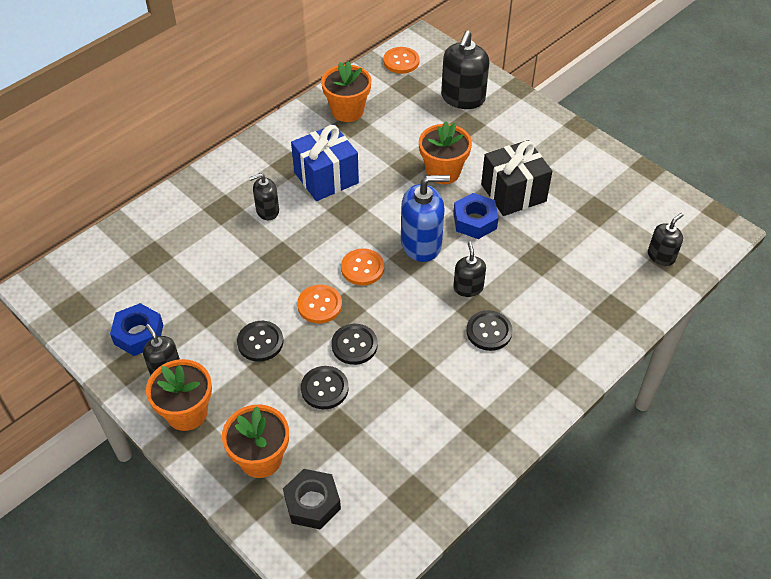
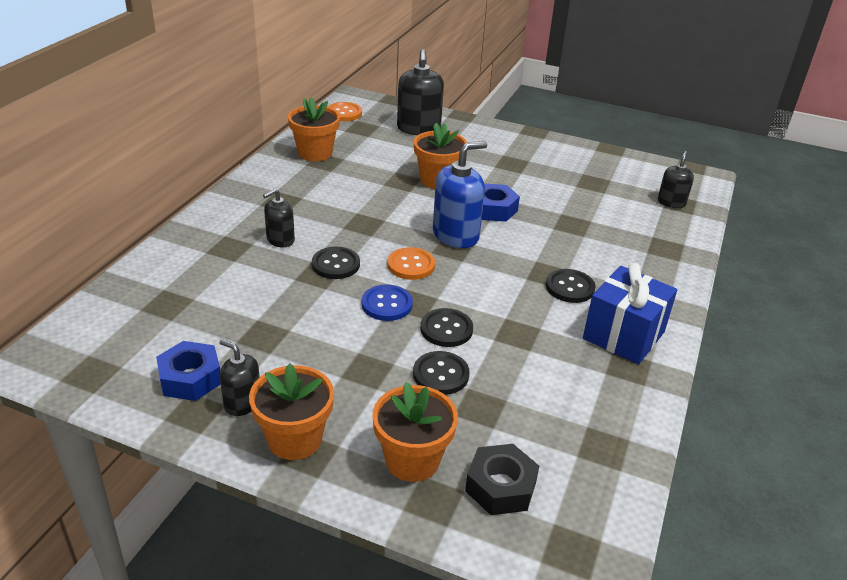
camera: 25 degrees left, 15 degrees down
(260, 342) = (342, 351): black button -> black button (336, 264)
(319, 305) = (387, 304): orange button -> blue button
(326, 178) = (326, 204): blue gift -> blue gift (623, 335)
(468, 288) = (525, 259): black soap dispenser -> none
(513, 193) = (512, 183): black gift -> none

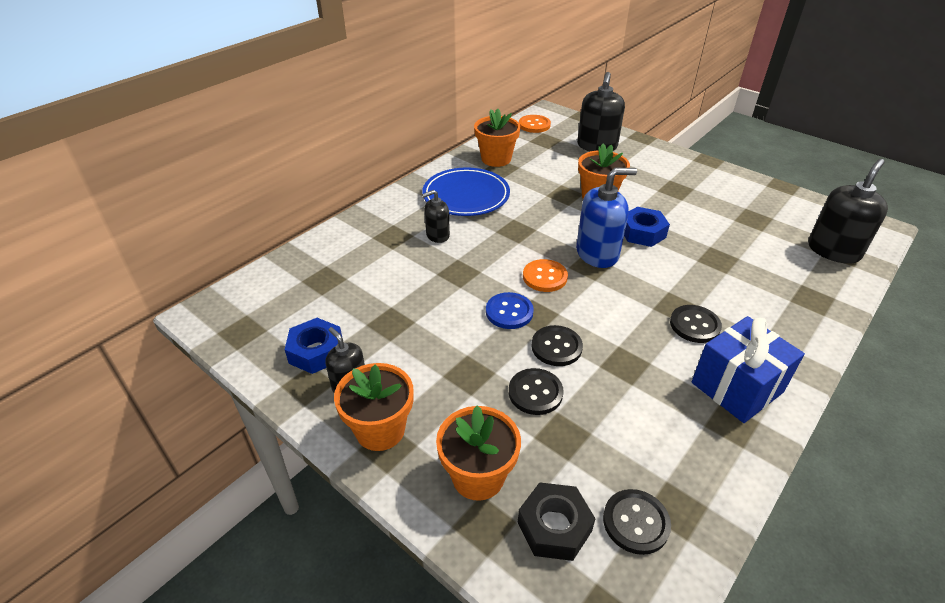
camera: 20 degrees right, 5 degrees up
(296, 195) = (466, 196): none -> blue plate
(336, 264) = (477, 265): black button -> black button (636, 522)
(671, 202) = (833, 251): black soap dispenser -> black soap dispenser, size x1.74

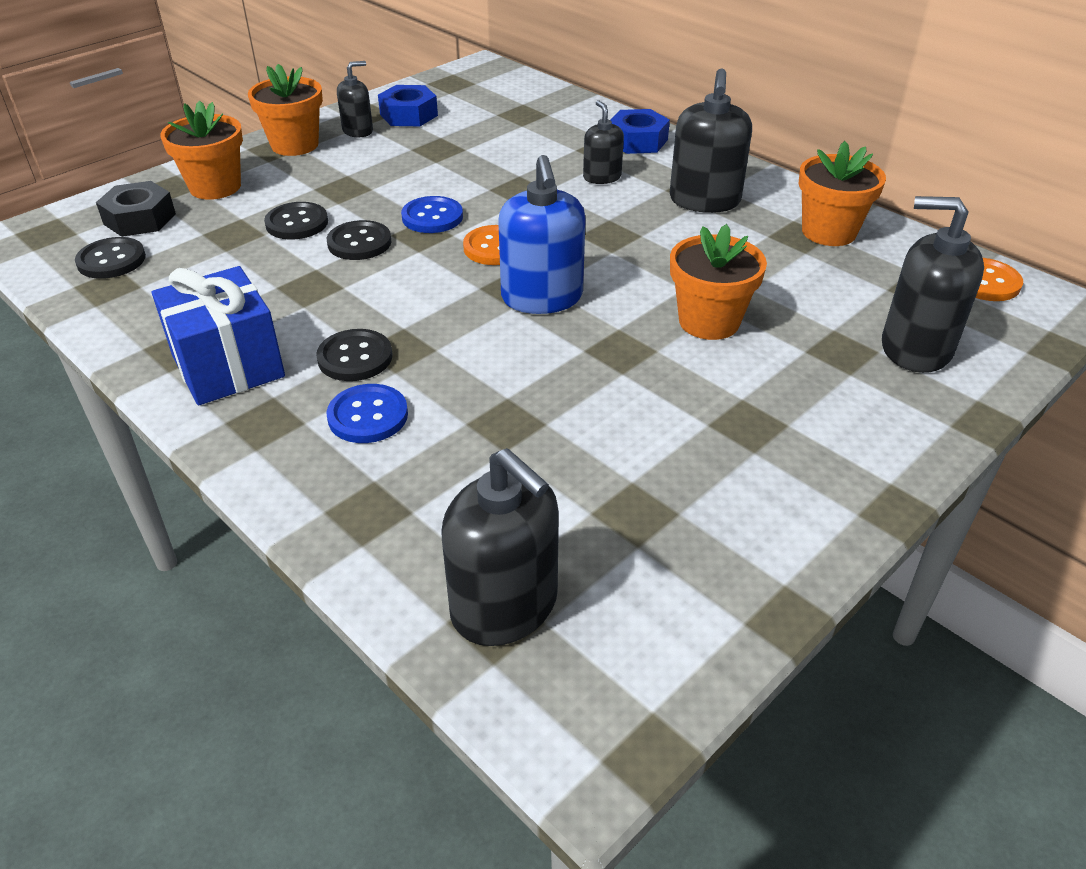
camera: 95 degrees right, 0 degrees up
(466, 196) = (704, 200): blue plate -> black soap dispenser
(642, 233) = (594, 352): blue nut -> blue nut (637, 141)
(744, 310) = (368, 416): none -> blue button

